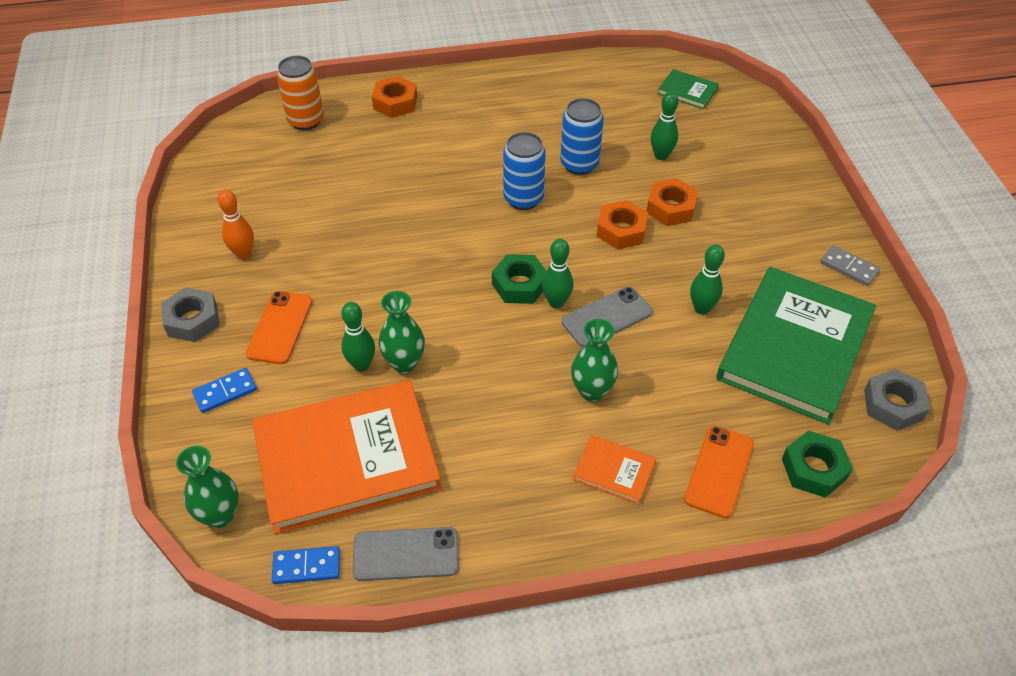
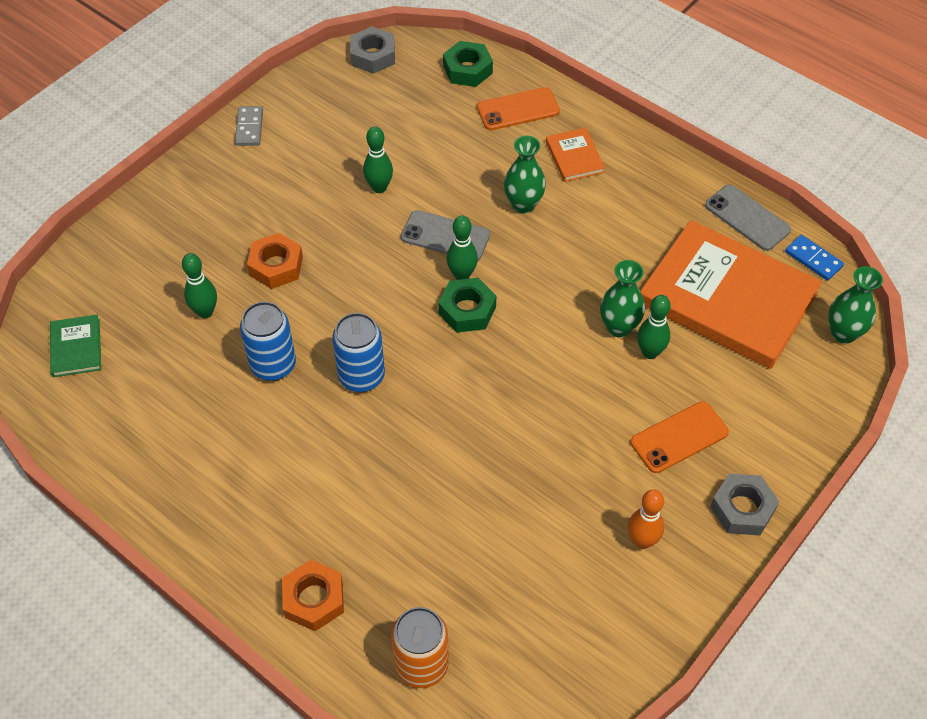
camera: 130 degrees left, 5 degrees up
(225, 392) = (768, 419): blue domino -> none
(621, 230) = (337, 283): orange nut -> none
(795, 347) = (368, 121): green book -> none

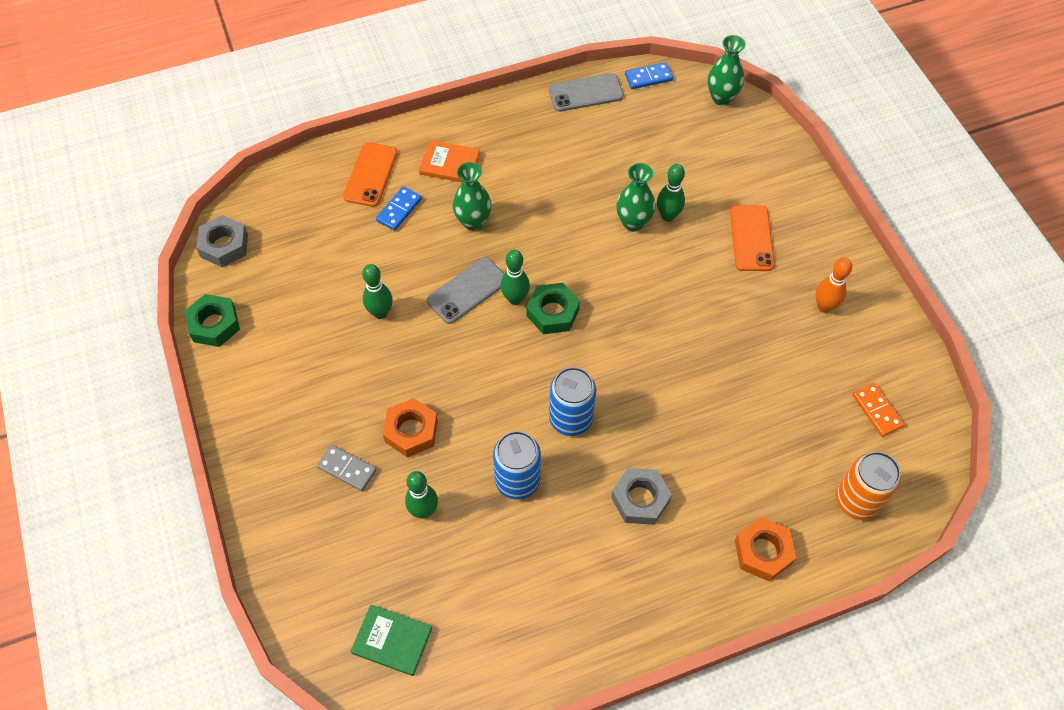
camera: 60 degrees left, 5 degrees up
(249, 128) = (233, 381): grey domino -> grey domino (347, 469)
(467, 69) = (298, 186): green nut -> green nut (214, 324)
(495, 147) = (399, 210): none -> blue domino
(544, 644) = (877, 410): none -> orange domino
(727, 298) = (649, 144): orange book -> none
(742, 509) = (829, 234): grey nut -> grey nut (640, 499)

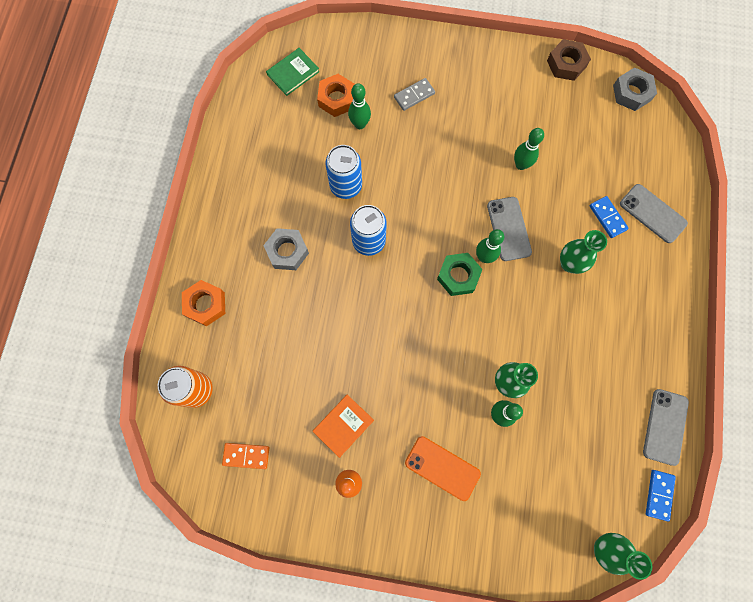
camera: 120 degrees right, 15 degrees up
(214, 324) = (566, 64): green nut -> brown nut
(370, 174) = (652, 213): orange phone -> grey phone
(411, 431) = (418, 142): orange nut -> orange nut (336, 99)
(449, 164) = (636, 275): orange book -> orange book (343, 425)

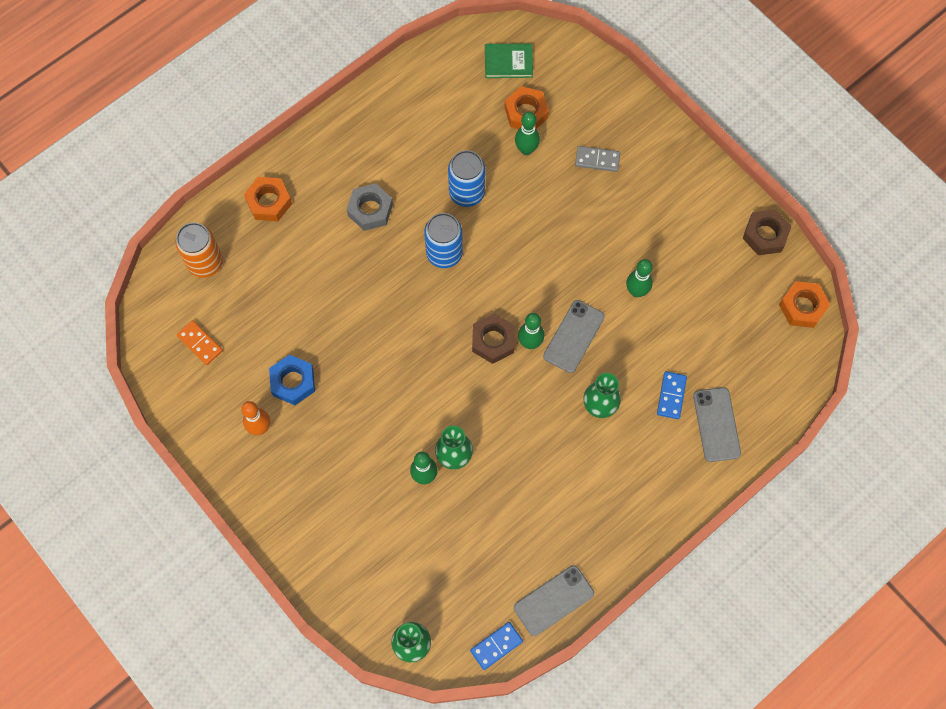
camera: 40 degrees right, 5 degrees down
(343, 425) = (293, 382): orange book -> blue nut
(442, 468) = (341, 478): orange phone -> none
(458, 276) = (493, 341): green nut -> brown nut
(631, 93) = (802, 307): grey nut -> orange nut

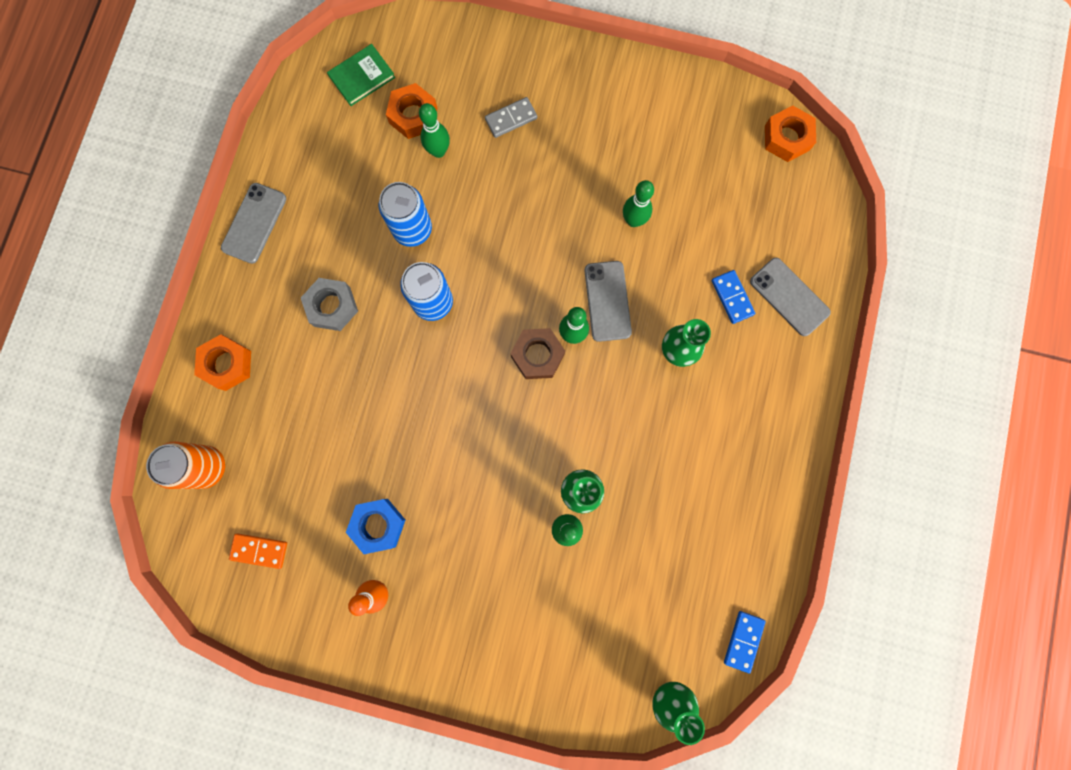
camera: 35 degrees left, 10 degrees up
(553, 600) = (763, 561): grey phone -> grey phone (254, 223)
(765, 235) = (709, 92): brown nut -> none

